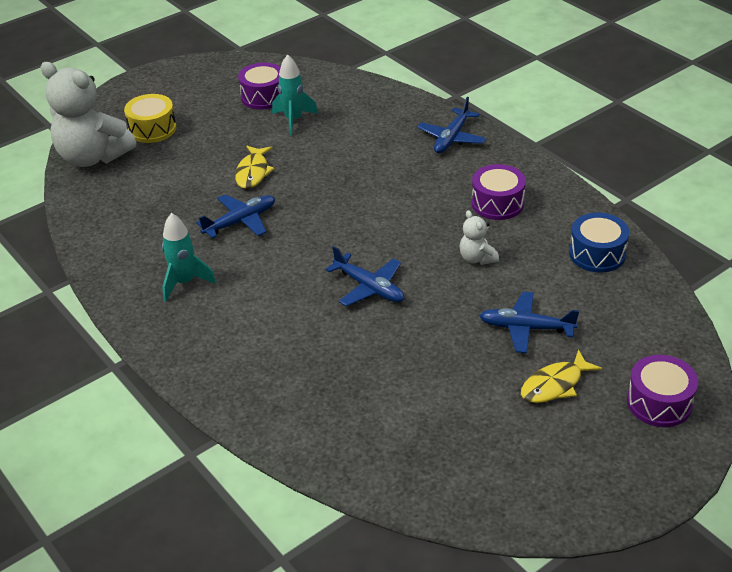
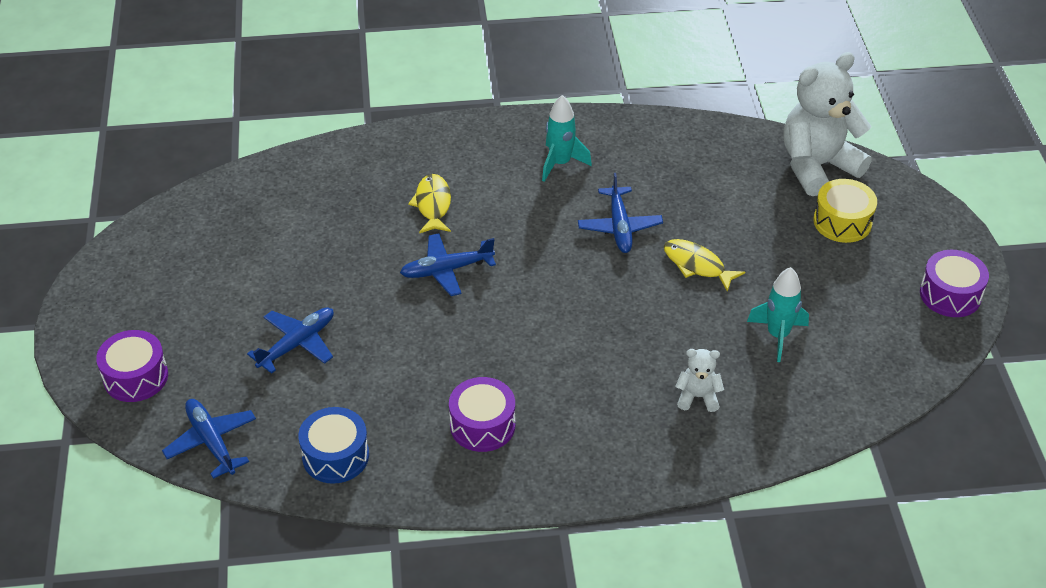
camera: 120 degrees right, 5 degrees up
(263, 96) = (850, 331): purple drum -> purple drum (950, 294)
(452, 138) = (633, 454): blue plane -> blue plane (211, 442)
(477, 258) = (415, 362): white teddy bear -> white teddy bear (697, 397)
(555, 385) = (221, 324): yellow fish -> yellow fish (433, 204)

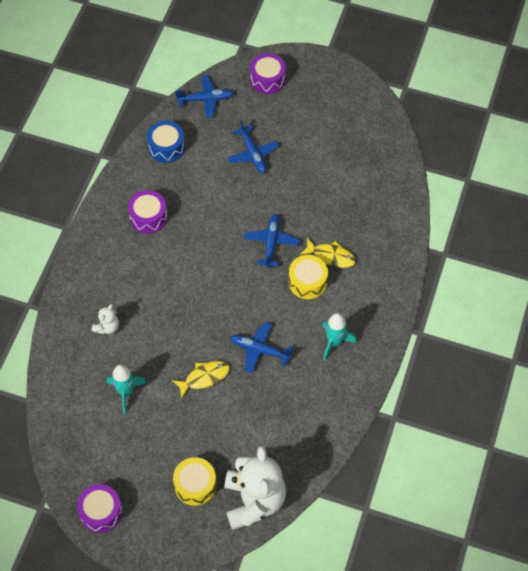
camera: 115 degrees right, 15 degrees up
(487, 214) = (307, 282): none -> yellow drum

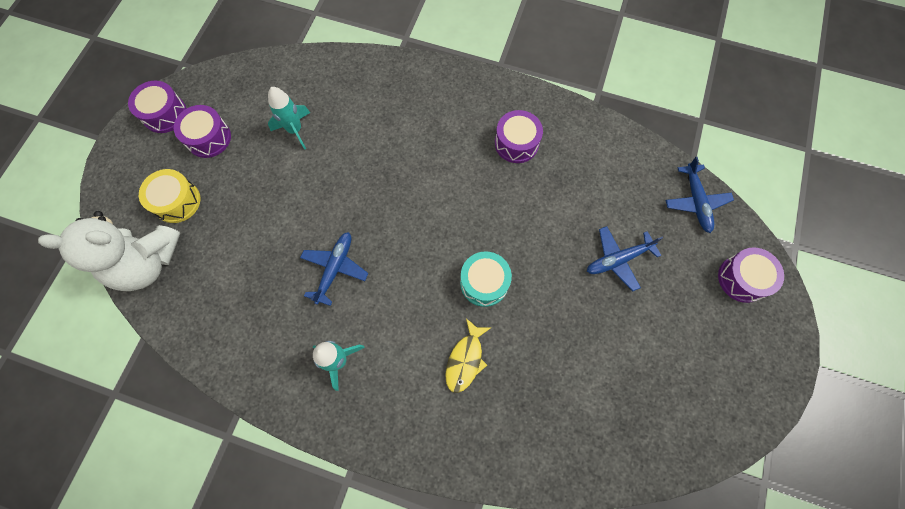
camera: 90 degrees right, 10 degrees up
(107, 327) = (375, 109): white teddy bear -> none
(130, 467) = (208, 138): none -> purple drum
(166, 147) = (617, 159): blue drum -> none
(204, 377) = (305, 208): yellow fish -> none
(271, 243) = (484, 282): blue plane -> turquoise drum
(307, 282) = (427, 328): yellow drum -> none

